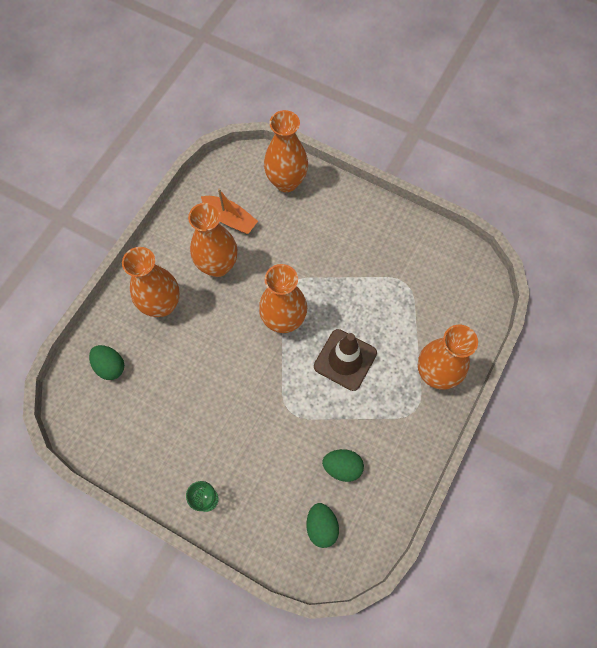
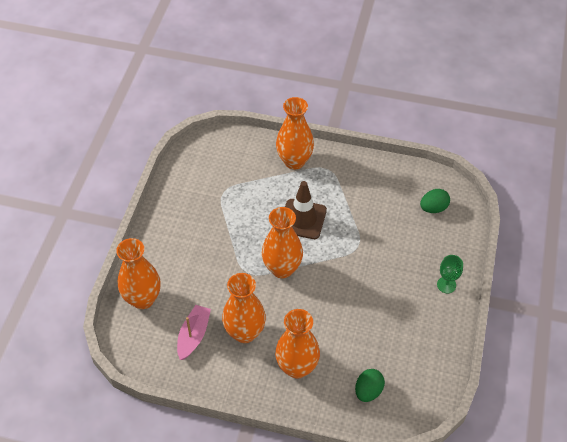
camera: 105 degrees left, 15 degrees down
(230, 219) = (193, 335): orange boat -> pink boat
(342, 467) = (386, 204): green egg -> none

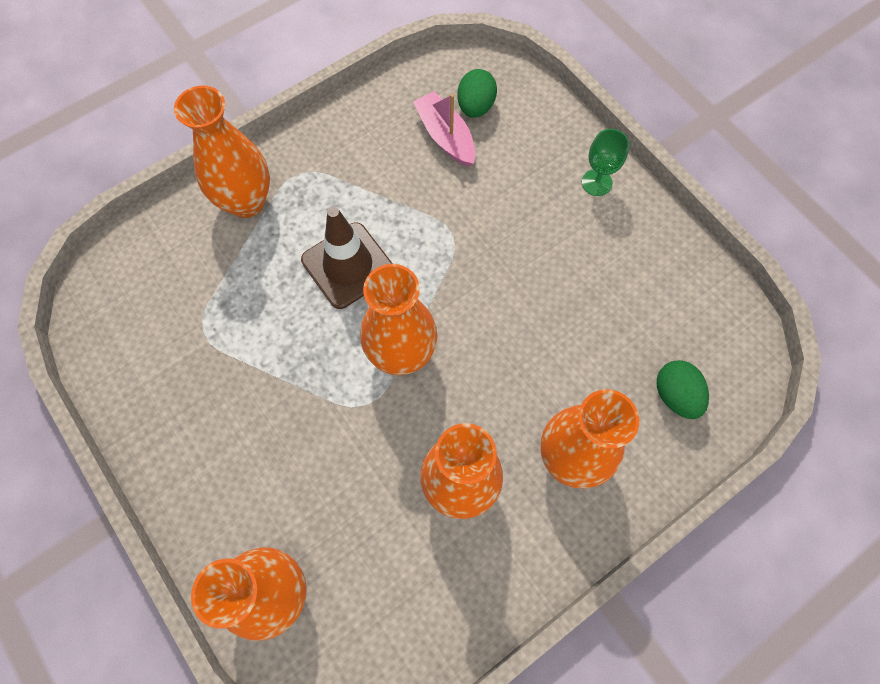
camera: 50 degrees left, 15 degrees up
(193, 335) = (404, 563): pink boat -> pink boat (445, 136)

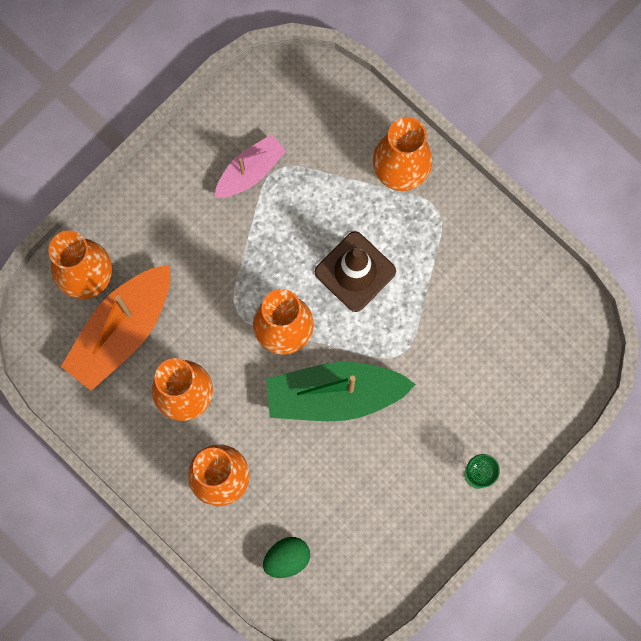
camera: 80 degrees right, 10 degrees up
(359, 557) = (121, 331): none -> orange boat
(445, 136) = (501, 330): pink boat -> pink boat (250, 171)
(475, 107) = (540, 352): green egg -> none
(487, 311) = (334, 395): none -> green boat

